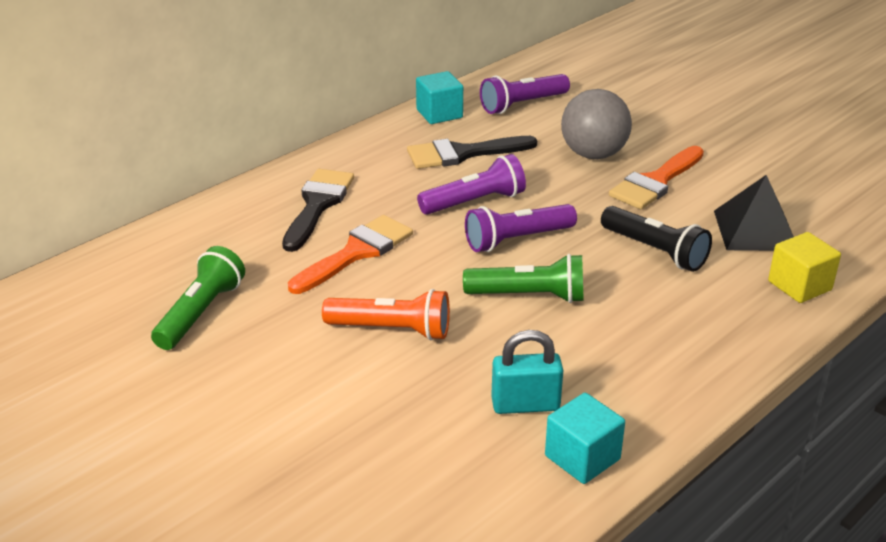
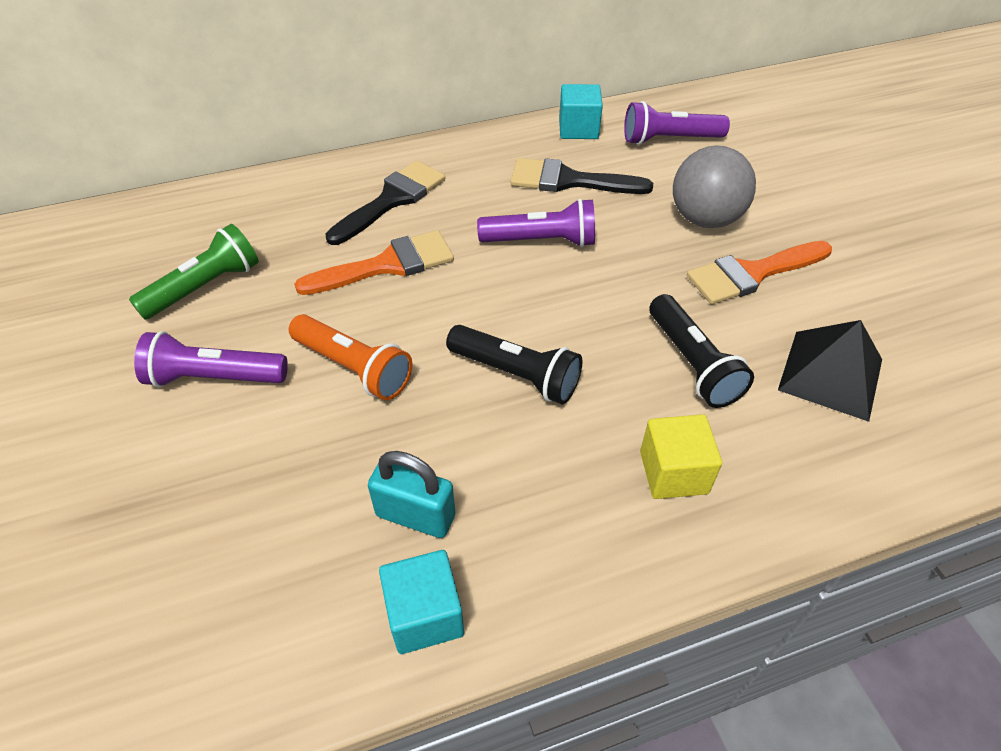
camera: 25 degrees right, 15 degrees up
(516, 240) = (552, 300): purple flashlight -> purple flashlight (214, 377)
(529, 296) = (516, 375): green flashlight -> black flashlight
(799, 285) = (838, 472): yellow cube -> yellow cube (673, 472)

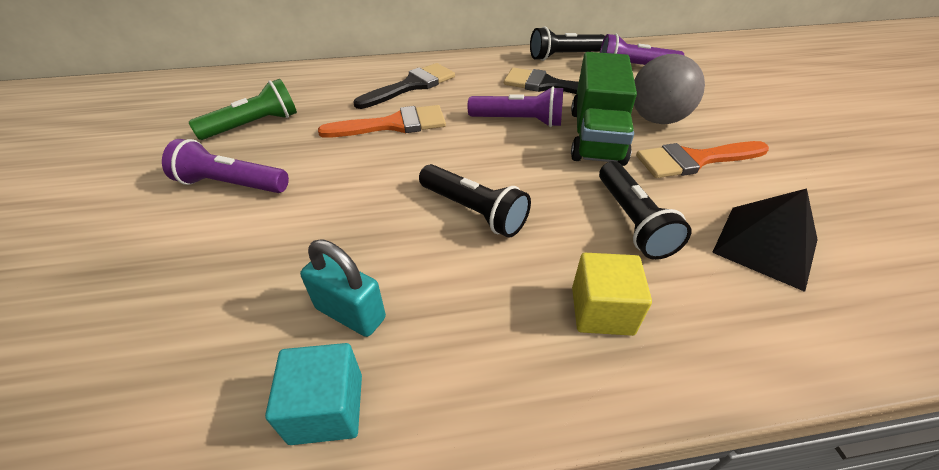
camera: 10 degrees right, 5 degrees down
(354, 368) = (341, 190): orange flashlight -> none
(578, 129) = (563, 56): turquoise cube -> black flashlight
(637, 253) = (596, 136): none -> green truck

